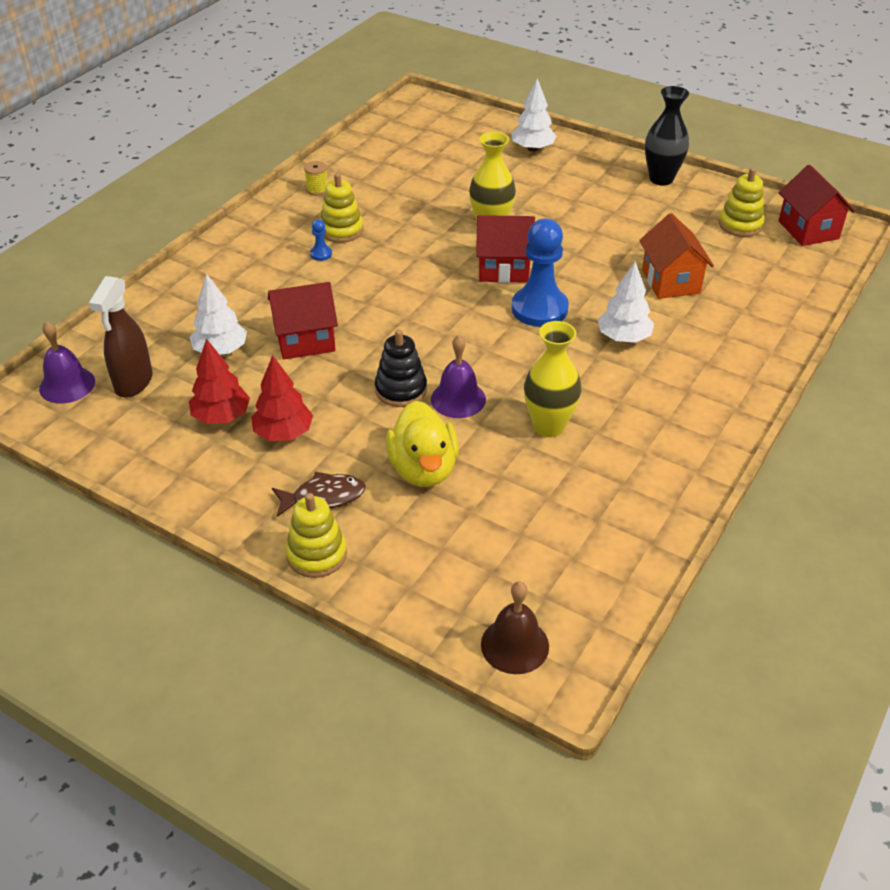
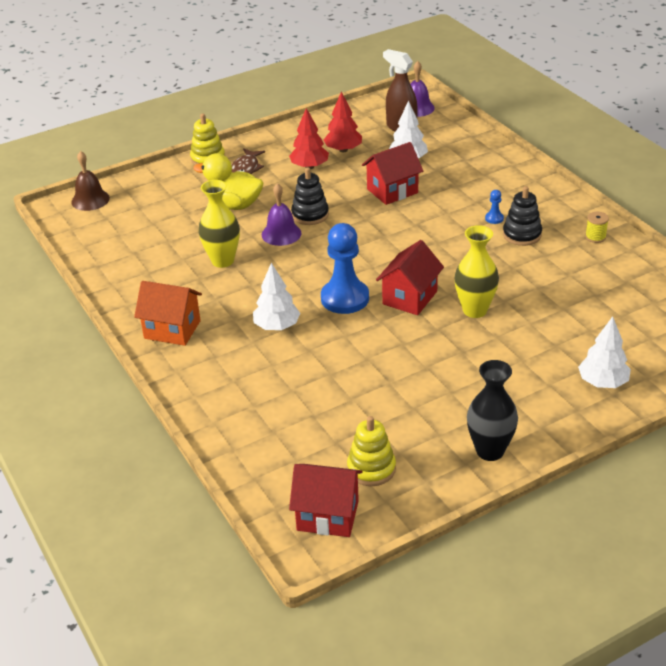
camera: 120 degrees right, 5 degrees down
(305, 341) = (392, 191): red house -> red house turned 45 degrees clockwise
(341, 230) = (522, 235): yellow stacking toy -> black stacking toy
(670, 281) = (323, 381): orange house -> orange house (172, 329)

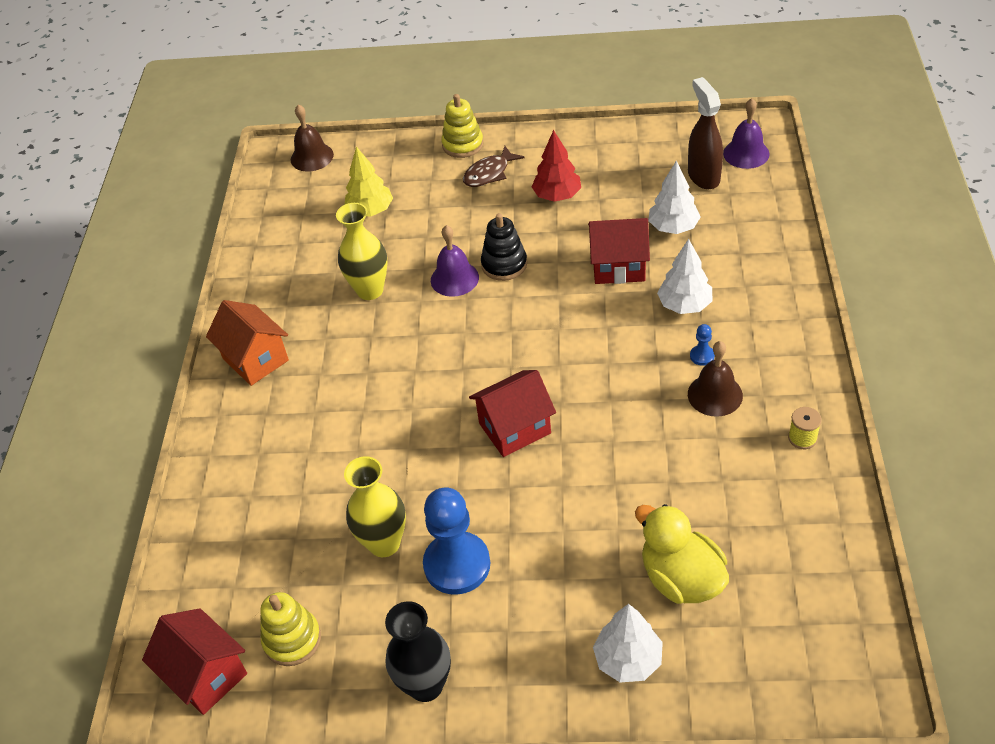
camera: 35 degrees right, 10 degrees up
(174, 216) = (370, 211): none -> yellow tree
(234, 205) = (439, 219): yellow duck -> yellow duck (681, 578)
(277, 326) = (352, 403): white tree -> white tree (684, 305)
(343, 150) = (612, 185): red tree -> none
(345, 298) = (447, 397): blue pawn -> blue pawn (457, 564)
(475, 310) = (570, 480): yellow vase -> yellow vase (384, 543)
(522, 235) = (715, 394): black stacking toy -> brown bell

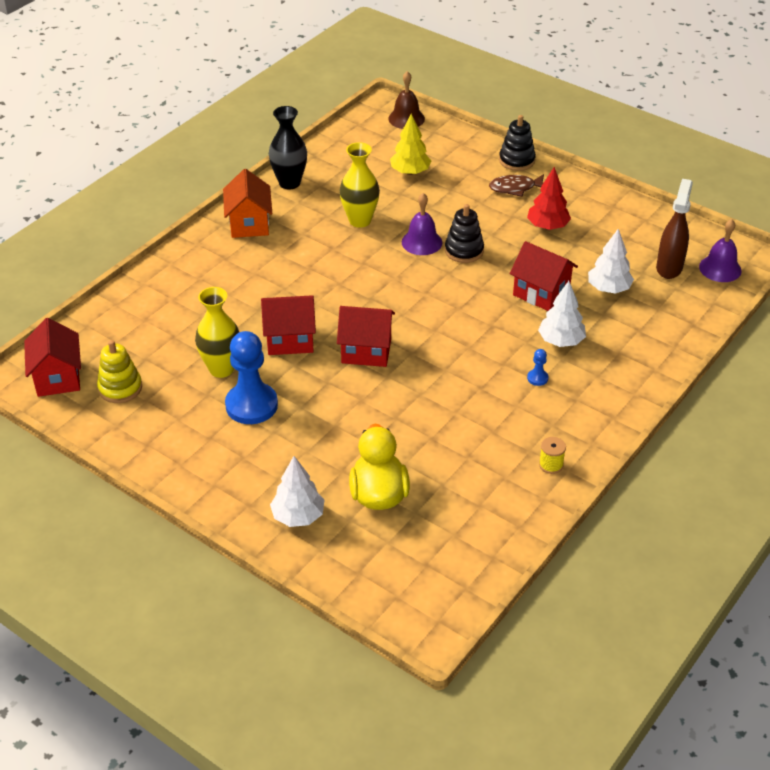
camera: 30 degrees right, 5 degrees down
(425, 464) = (290, 340): none -> red house
(425, 685) = (169, 456): black vase -> black vase (289, 183)
(462, 144) = (516, 160): yellow stacking toy -> black stacking toy
(715, 394) = (520, 406): brown bell -> none

